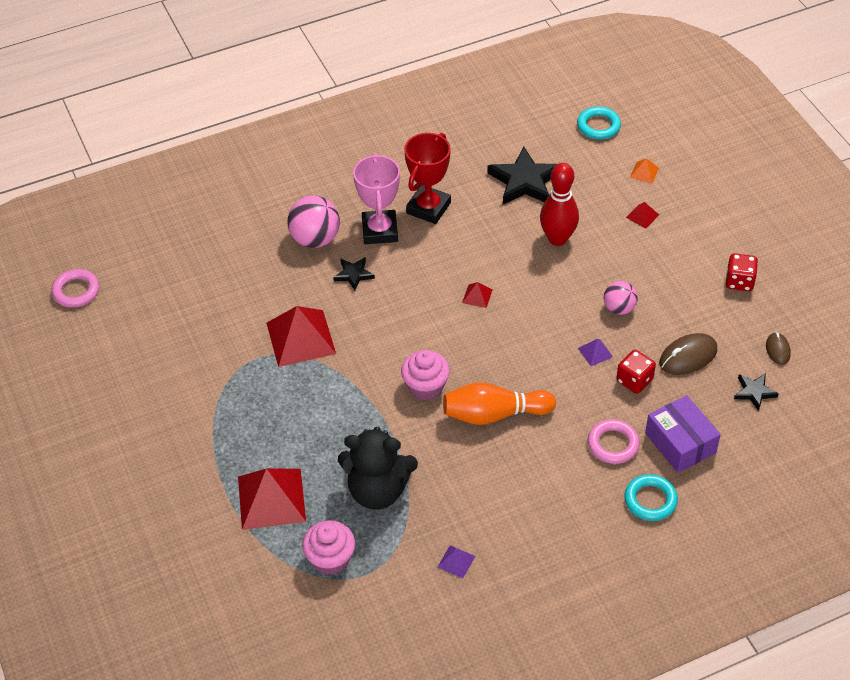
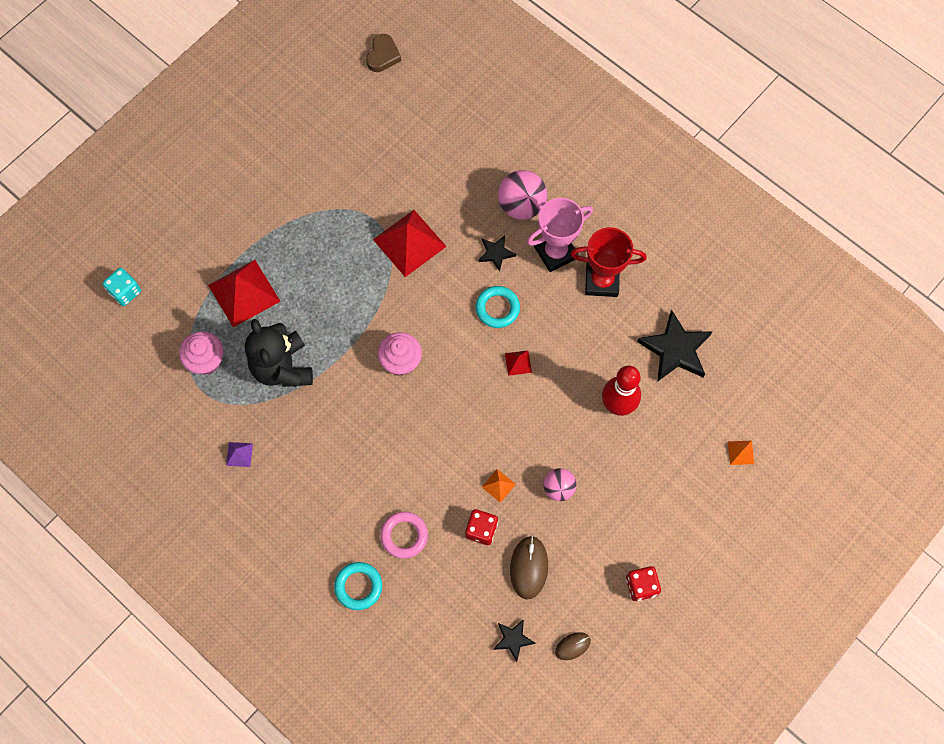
camera: 65 degrees right, 20 degrees up
(76, 291) = (383, 56): pink ring -> brown heart
(202, 614) = (125, 292): none -> turquoise dice
(494, 414) = (395, 427): orange bowling pin -> none
(595, 352) = (498, 485): purple pyramid -> orange pyramid
(598, 126) = (782, 389): turquoise ring -> turquoise ring (497, 308)
(642, 216) = (683, 470): red pyramid -> none
(680, 443) = (429, 592): purple box -> none
(688, 357) = (529, 567): brown mouse -> brown mouse turned 60 degrees clockwise

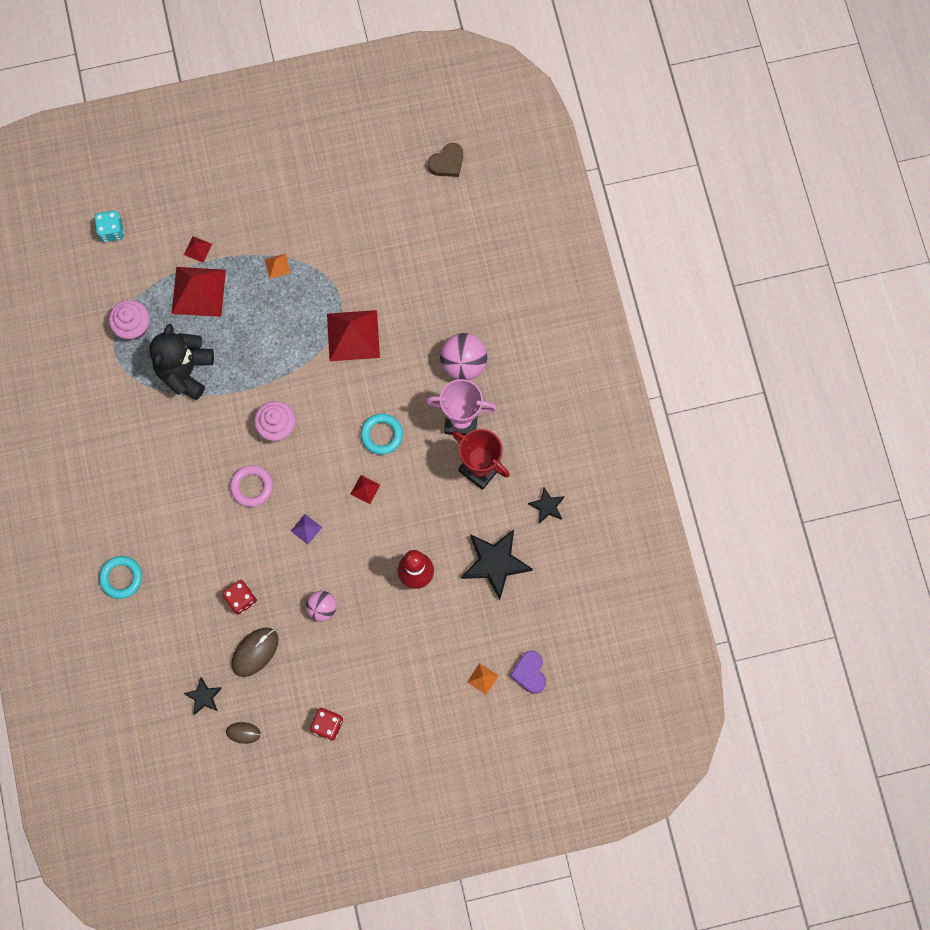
camera: 35 degrees right, 5 degrees up
(216, 258) = (197, 249): none -> red pyramid
(239, 454) = (106, 417): purple pyramid -> purple pyramid (306, 529)
(404, 535) = (181, 563): pink ring -> pink ring (252, 486)
(496, 253) = (414, 389): black star -> black star (547, 506)
(498, 485) = (279, 574): orange pyramid -> orange pyramid (277, 266)
(775, 420) = (529, 673): none -> purple heart

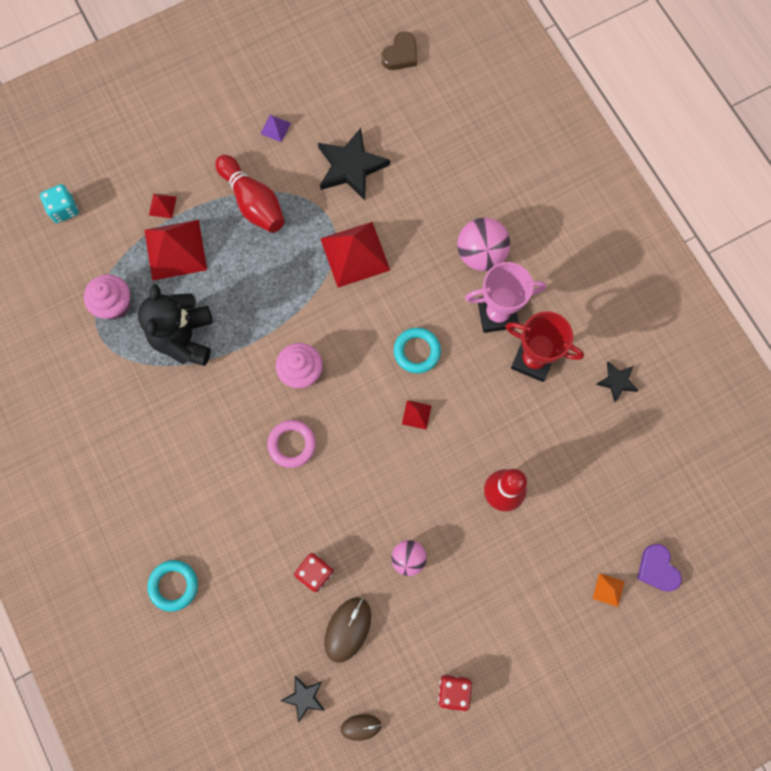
camera: 15 degrees left, 0 degrees up
(277, 266) = (253, 202): orange pyramid -> red bowling pin
(306, 529) = (365, 475): purple pyramid -> purple pyramid (275, 128)
(495, 563) = (581, 458): black star -> black star (351, 167)

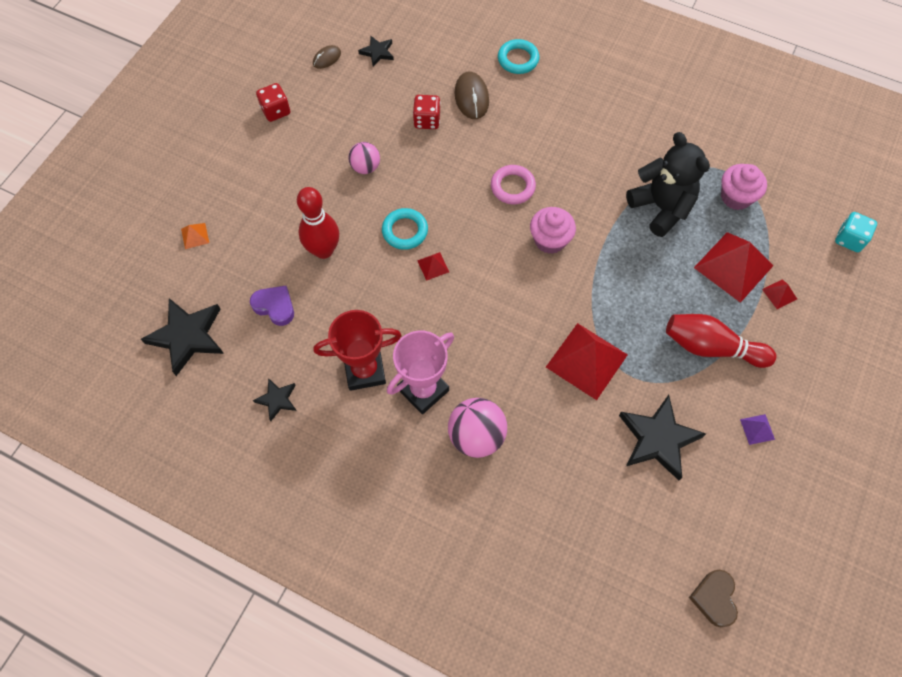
camera: 145 degrees right, 10 degrees down
(347, 629) = (377, 103): brown mouse -> brown mouse (471, 97)
(417, 351) = (469, 314): turquoise ring -> turquoise ring (405, 231)
(657, 569) = (162, 273): purple heart -> purple heart (275, 306)
(663, 488) = (187, 336): none -> black star

